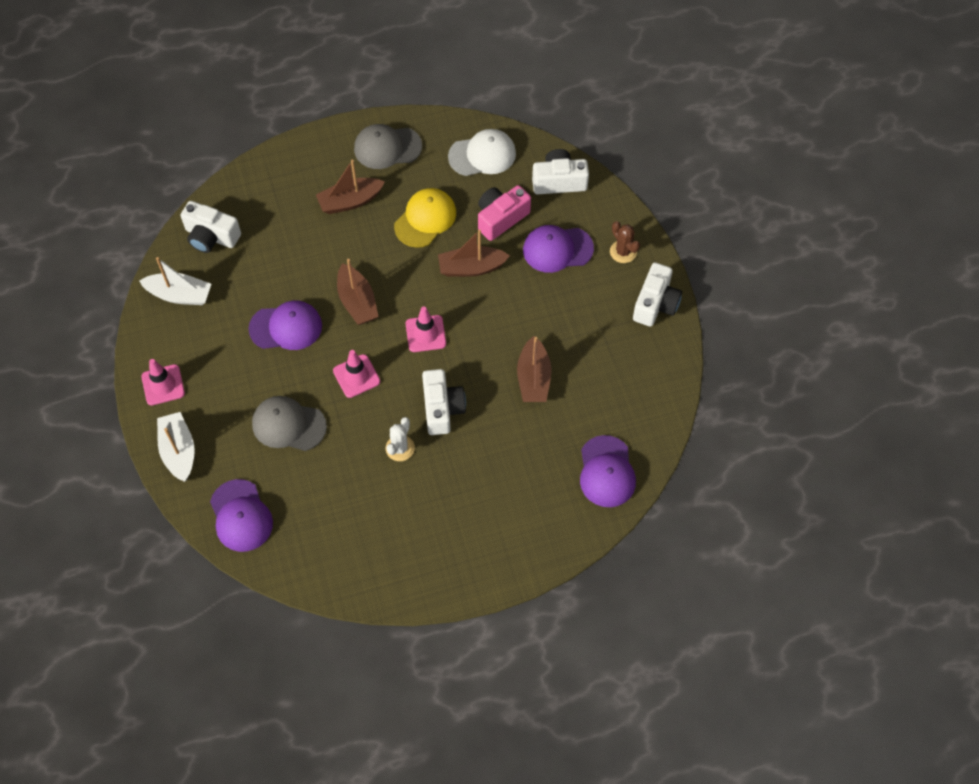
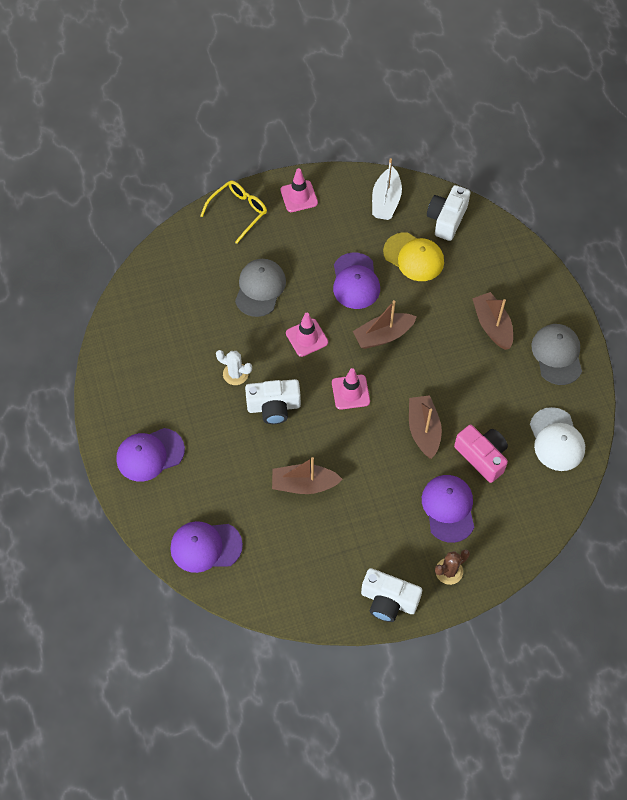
camera: 90 degrees right, 0 degrees up
(179, 451) = (238, 212): white boat -> yellow glasses
(241, 516) = (178, 259): purple cap -> purple cap (150, 454)
(425, 219) = (476, 389): yellow cap -> yellow cap (414, 257)
(559, 181) = (531, 511): white camera -> none

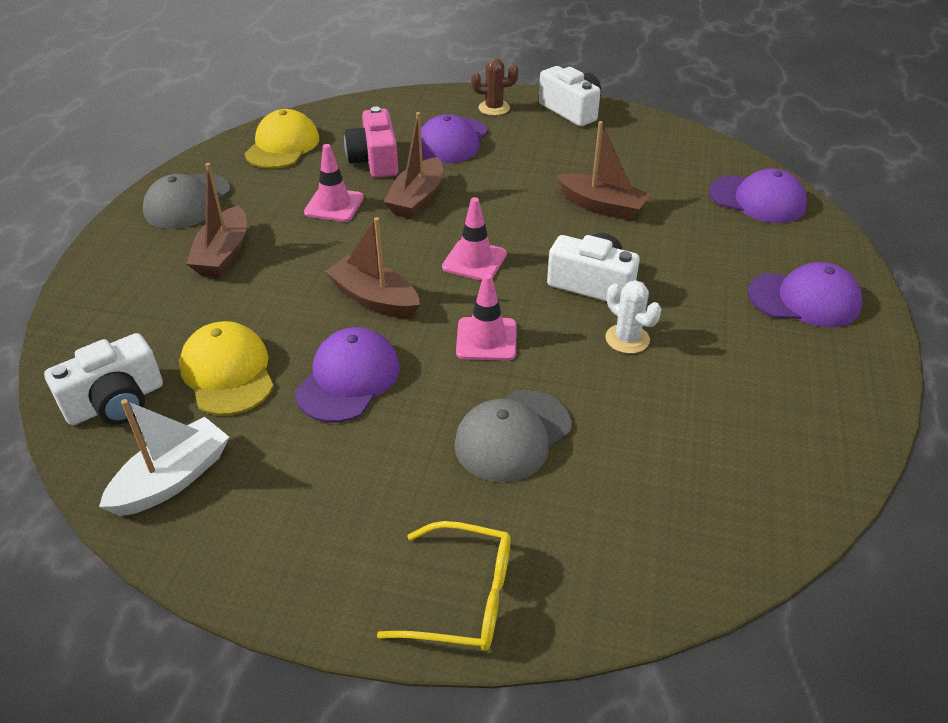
camera: 150 degrees left, 20 degrees down
(238, 212) = (461, 597): yellow glasses -> yellow glasses turned 150 degrees counterclockwise
(299, 196) = (316, 569): pink traffic cone -> pink traffic cone (334, 205)
(383, 335) = (374, 299): brown boat -> brown boat turned 150 degrees counterclockwise
(556, 440) = (282, 146): white cap -> yellow cap

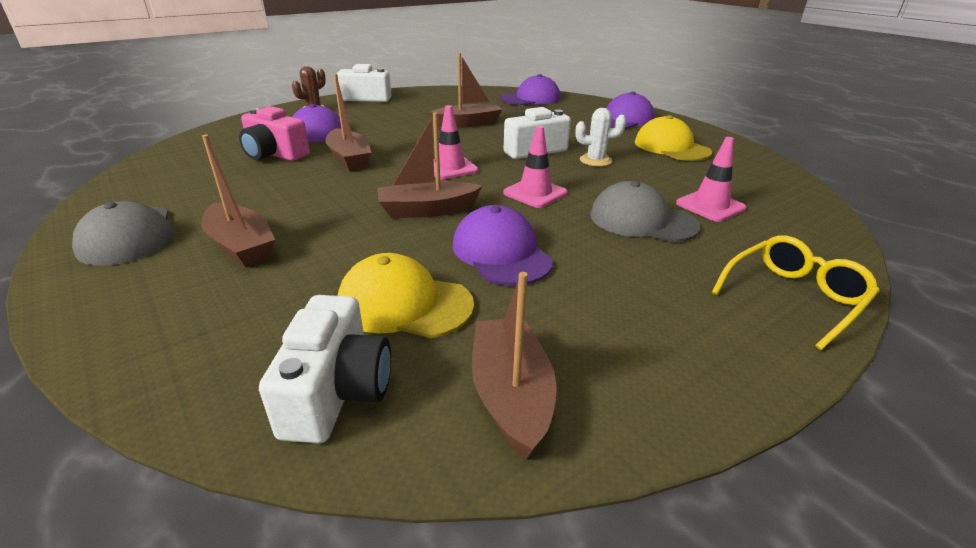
camera: 50 degrees left, 10 degrees down
(172, 479) = (511, 395): white boat -> brown boat
(282, 146) = (169, 173): yellow cap -> yellow cap (671, 147)
(334, 205) = (289, 184): pink traffic cone -> pink traffic cone (710, 206)
(512, 436) = (642, 220): grey cap -> grey cap turned 120 degrees clockwise

